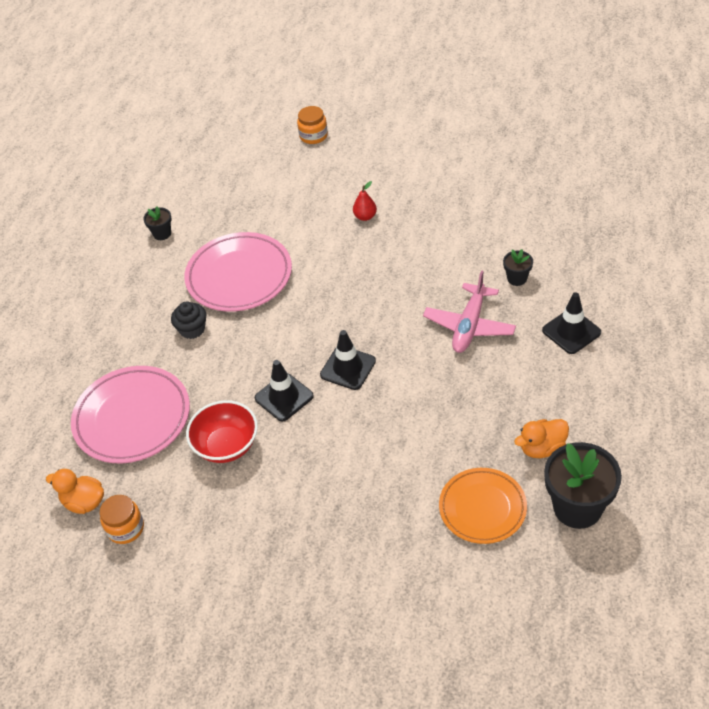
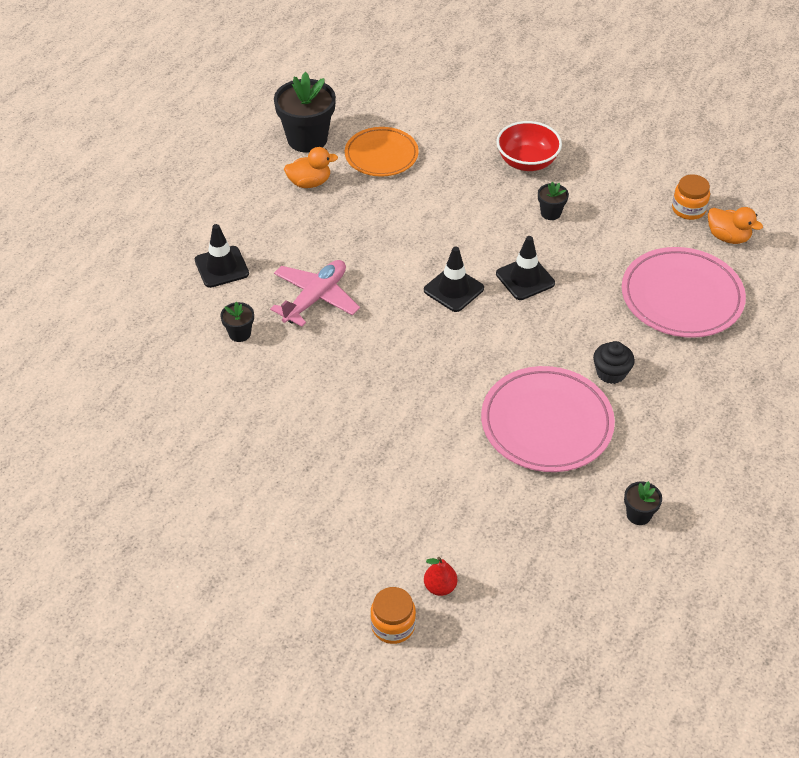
camera: 170 degrees left, 0 degrees up
(226, 445) = (589, 251): red bowl -> red bowl (527, 162)
(274, 481) = (550, 213): none -> black flower pot
(365, 216) = (370, 461): red pear -> red pear (440, 587)

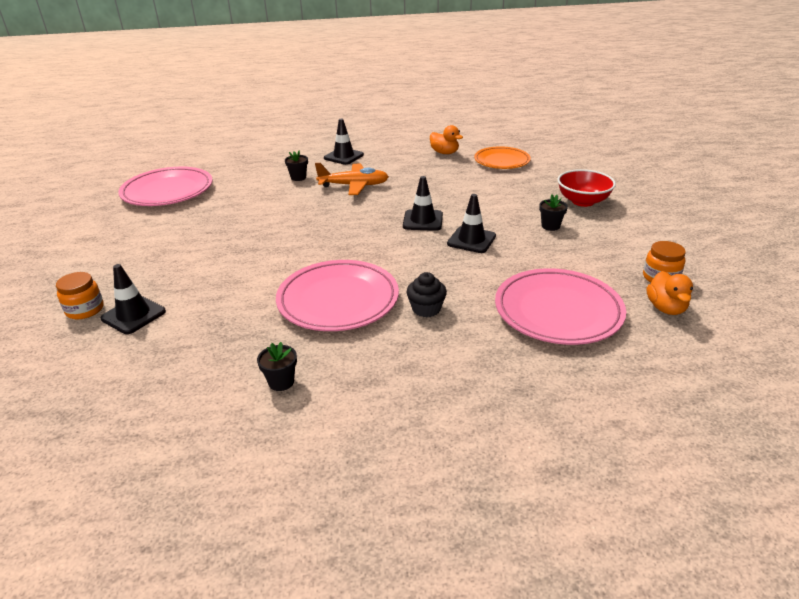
camera: 55 degrees right, 15 degrees down
(145, 469) = (167, 191): none -> pink plate
(307, 139) = (477, 141): black flower pot -> none
(315, 298) = (354, 186): pink plane -> orange plane
(440, 587) = (133, 315): red pear -> black traffic cone

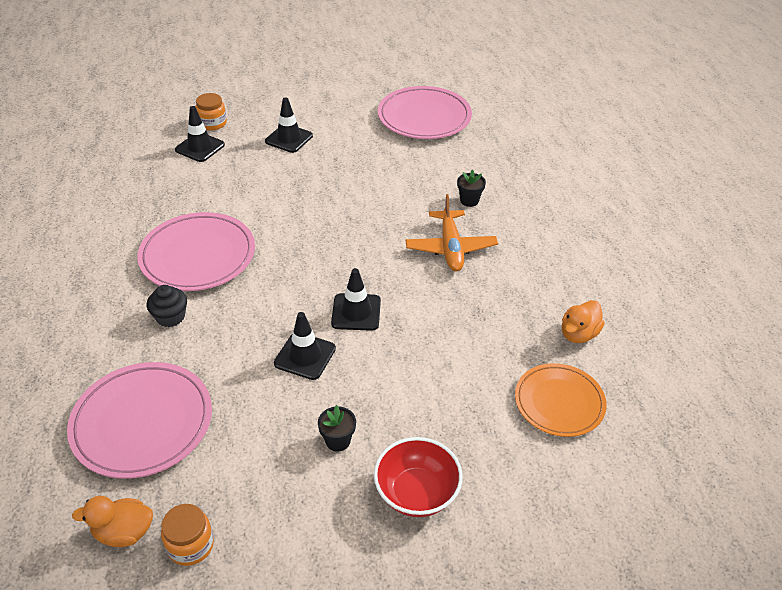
camera: 85 degrees right, 10 degrees up
(281, 382) = (92, 235): black flower pot -> none
(343, 156) = (542, 232): black traffic cone -> black traffic cone (289, 138)

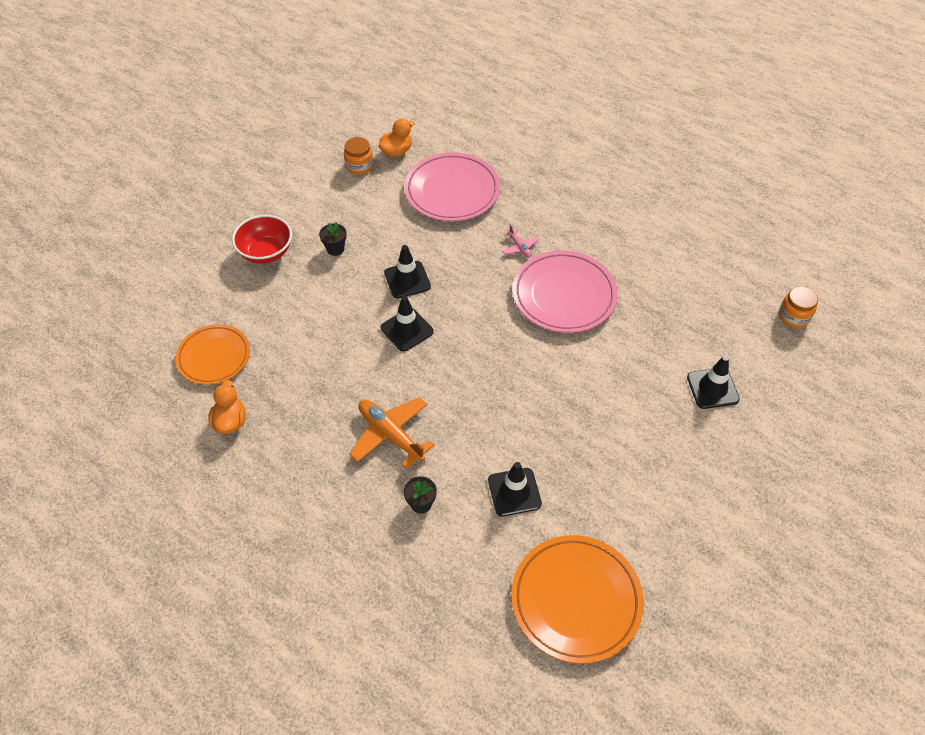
camera: 140 degrees right, 10 degrees up
(170, 317) = (520, 247): black cupcake -> pink plane
(212, 123) = (747, 424): orange jar -> orange jar (794, 316)
(289, 138) = (659, 458): black traffic cone -> black traffic cone (514, 492)
(424, 117) = (576, 600): pink plate -> orange plate

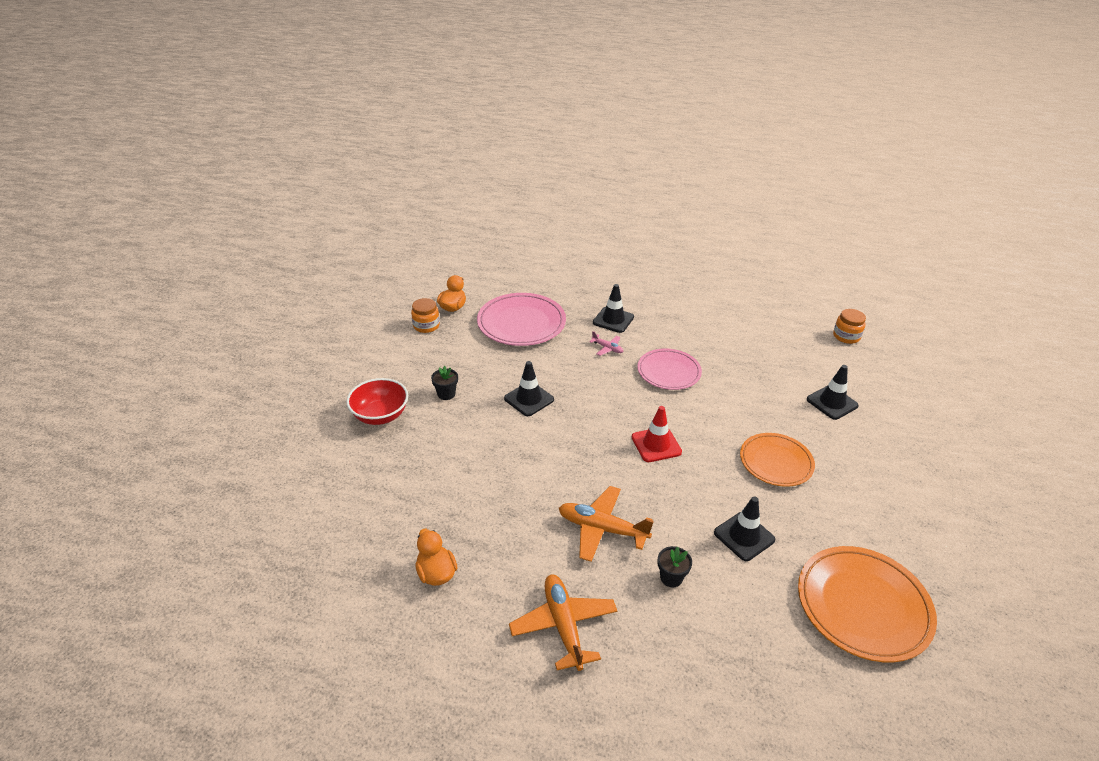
camera: 25 degrees left, 15 degrees down
(214, 357) = (382, 520): orange plate -> orange plate (776, 462)
(304, 508) = (563, 625): none -> orange plane
(407, 330) = (556, 438): black traffic cone -> black traffic cone (613, 320)
(496, 370) = (656, 444): none -> red traffic cone
(564, 295) = (668, 372): pink plate -> pink plate, size x0.67

